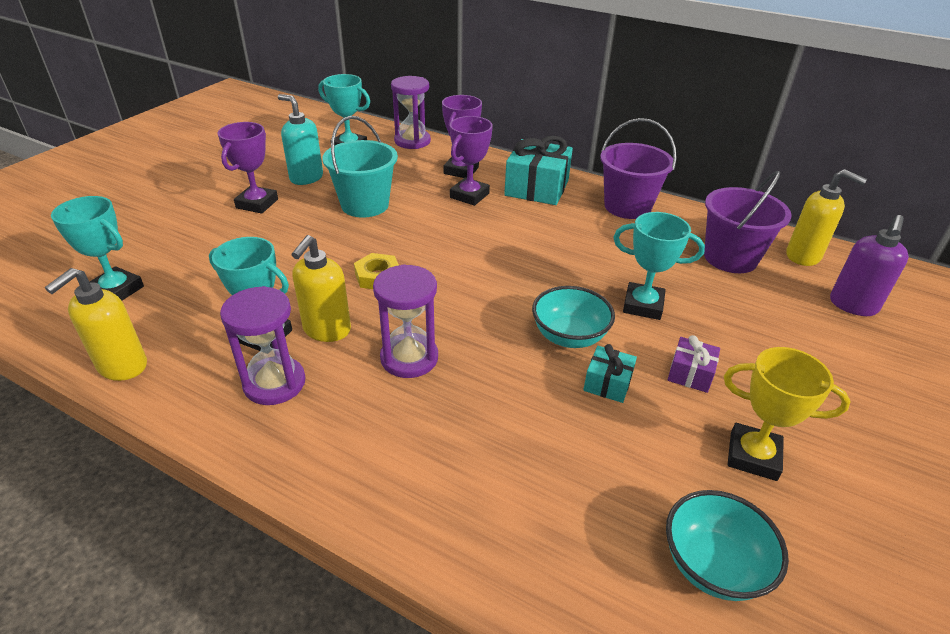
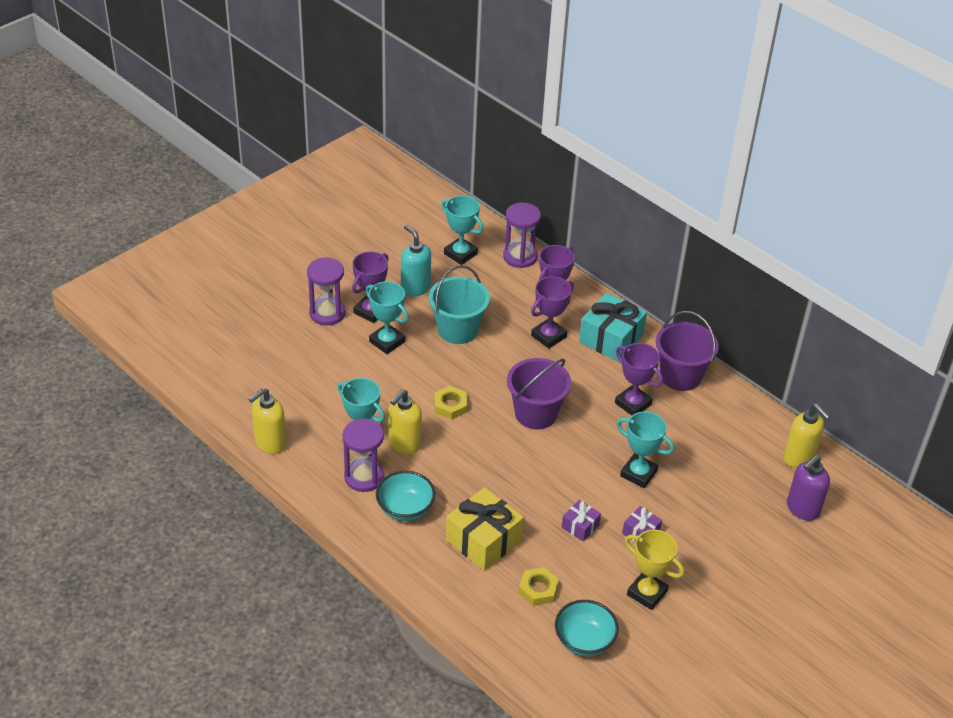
camera: 15 degrees right, 5 degrees up
(116, 290) = (264, 379): turquoise trophy -> turquoise trophy (387, 341)
(409, 358) = (454, 478): purple hourglass -> purple hourglass (327, 313)
(480, 434) = (483, 540): none -> yellow gift
(569, 336) = (571, 486): turquoise bowl -> turquoise bowl (405, 509)
(593, 238) = (633, 404): none -> purple trophy
(595, 492) = (538, 589): none -> yellow nut
(607, 383) = (580, 526): turquoise gift -> purple gift
(730, 258) = (735, 446): purple bucket -> purple bucket (536, 413)

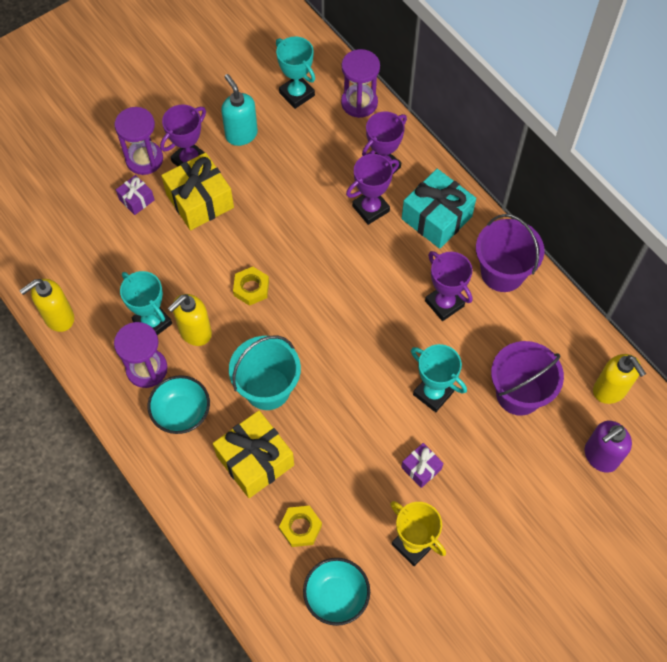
camera: 10 degrees right, 20 degrees up
(387, 341) = (200, 201): turquoise trophy -> yellow gift
(457, 330) = (276, 192): turquoise bucket -> turquoise bucket (267, 388)
(536, 413) = (339, 306): purple bucket -> purple bucket (519, 394)
(580, 526) = (359, 453): purple gift -> purple gift (136, 199)

